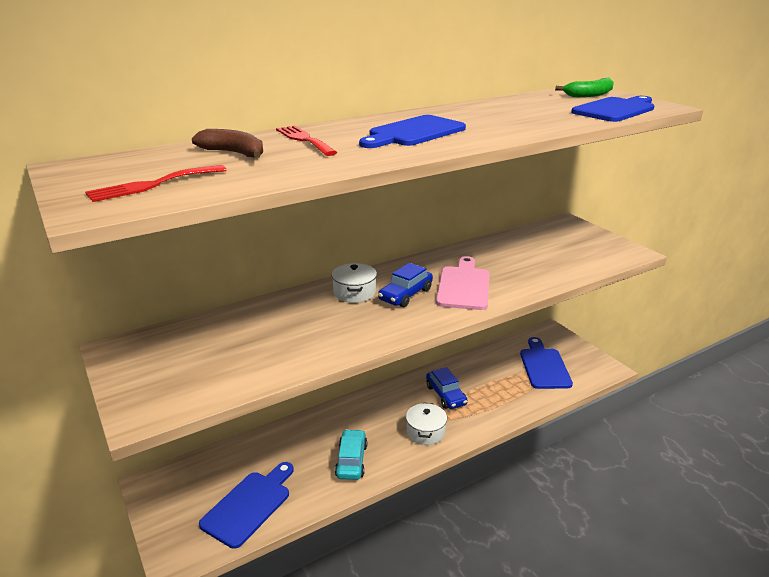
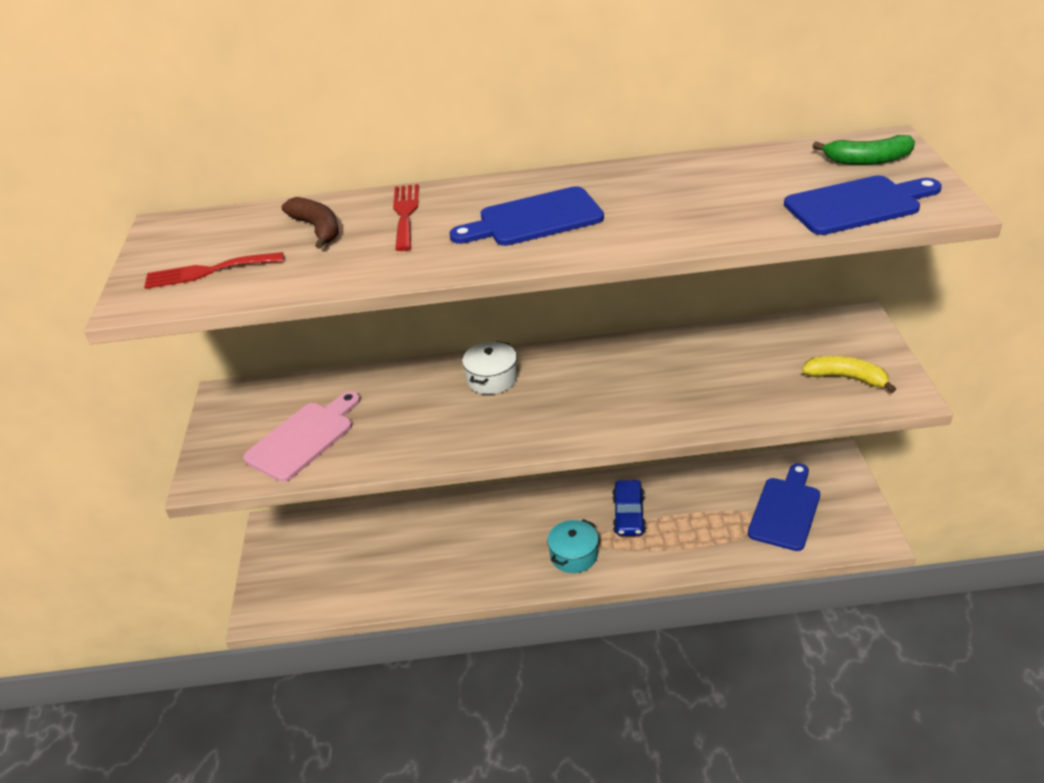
camera: 30 degrees right, 10 degrees up
(249, 505) = (347, 581): blue cutting board -> none
(351, 460) = (472, 564): turquoise car -> none
(405, 295) = (545, 396): blue car -> none
(425, 432) = (574, 555): white pot -> turquoise pot
(463, 286) = (623, 399): pink cutting board -> pink cutting board (304, 438)
(591, 250) = (846, 378): none -> yellow banana

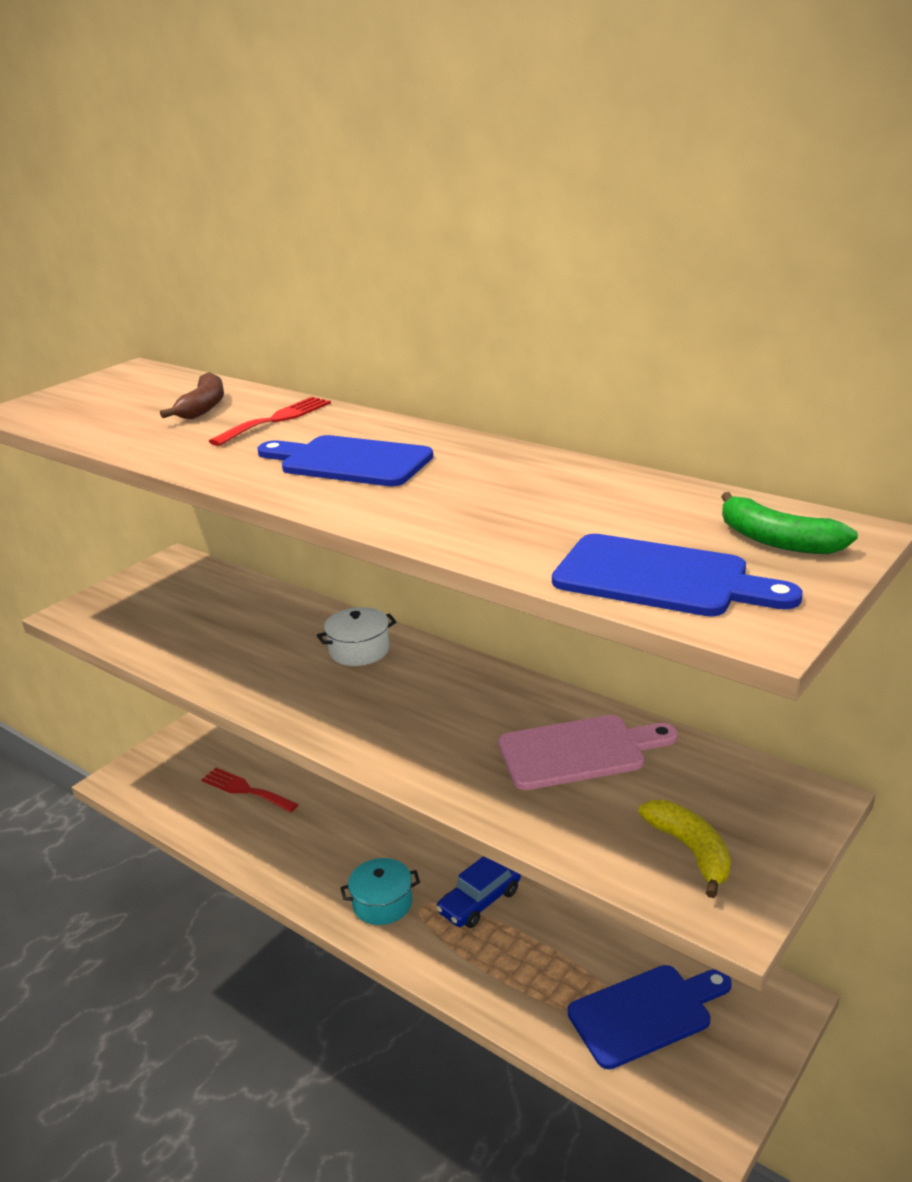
camera: 40 degrees right, 10 degrees down
(208, 271) = (88, 408): red fork -> red fork (245, 790)
(304, 438) = (166, 620): pink cutting board -> pink cutting board (578, 752)

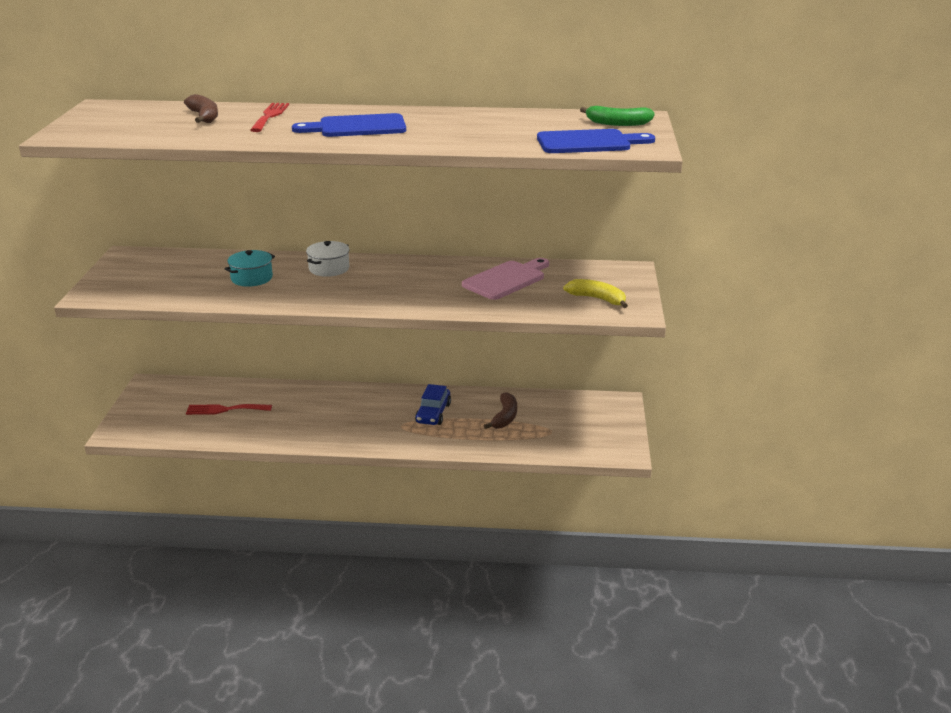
camera: 35 degrees left, 0 degrees up
(382, 903) = (377, 431): turquoise pot -> turquoise pot (252, 278)
(574, 953) = (505, 417): none -> brown banana
(645, 1013) = (561, 427): blue cutting board -> none

